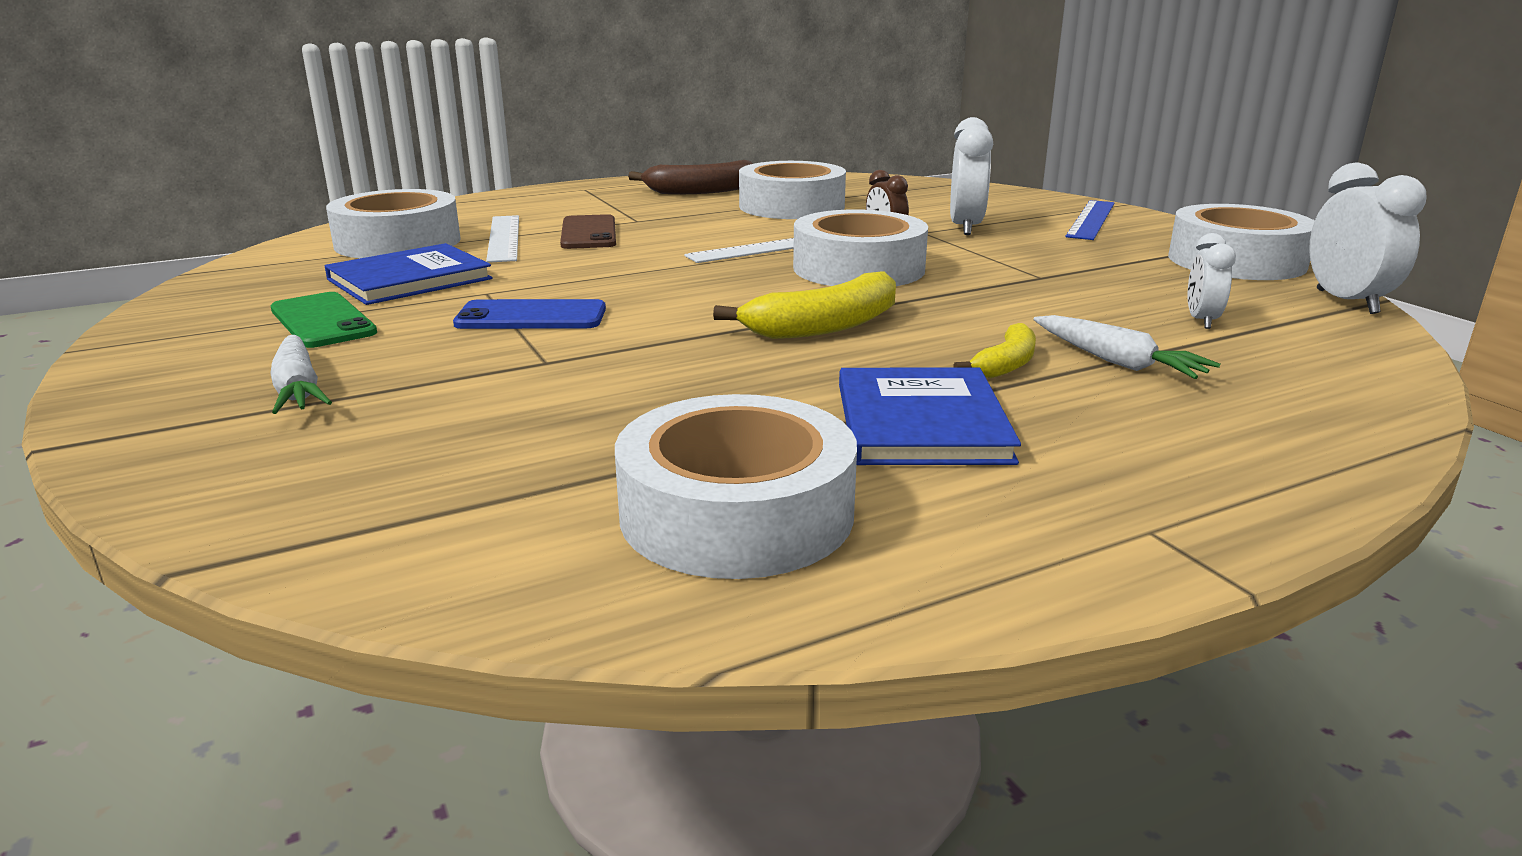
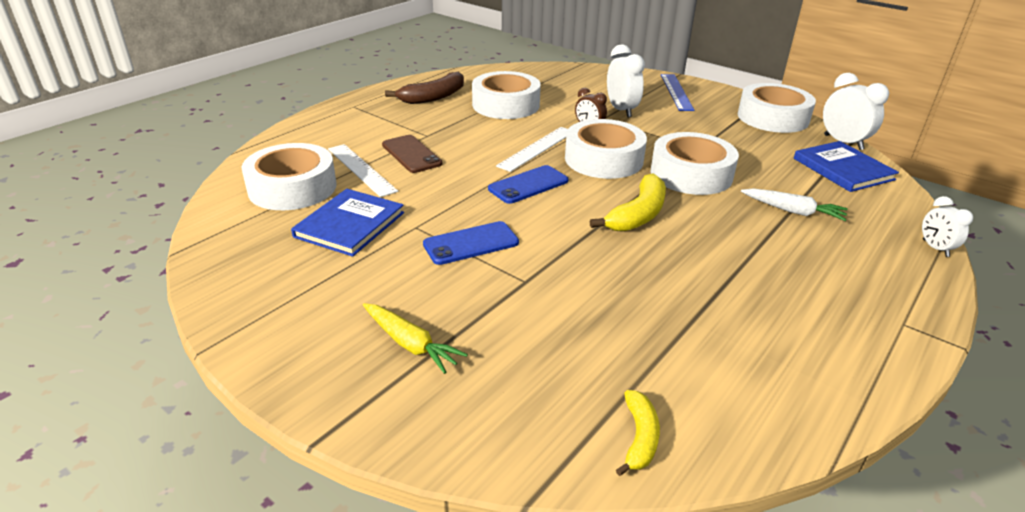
camera: 25 degrees left, 10 degrees up
(298, 389) = (410, 344): white carrot -> yellow carrot
(322, 321) = (344, 279): green phone -> none
(702, 277) = (528, 185): none -> blue phone
(736, 513) = (742, 367): white tape -> white tape (691, 174)
(921, 422) = (755, 279): blue book -> blue book (843, 169)
(1006, 364) = (749, 225): yellow banana -> yellow banana (639, 438)
(1201, 320) = (799, 170): white clock -> white clock (935, 248)

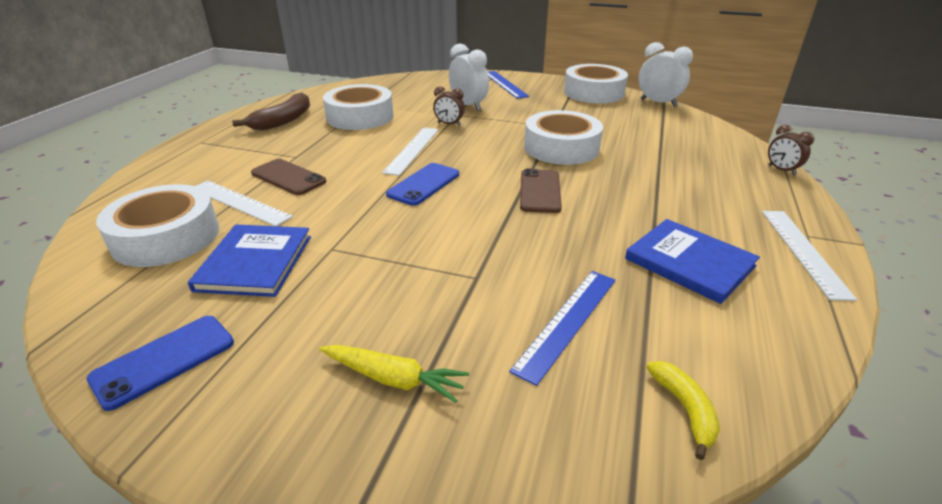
camera: 20 degrees left, 0 degrees up
(471, 243) = (399, 252): blue phone -> blue phone (164, 360)
(583, 339) = (567, 322): none -> blue ruler
(603, 159) = (479, 149): white tape -> none
(638, 215) = (540, 191): yellow banana -> brown phone
(793, 211) = (661, 162): white carrot -> none
(843, 169) = (673, 123): blue book -> blue book (689, 262)
(883, 338) = (803, 251): none -> white ruler
(935, 248) = (781, 170): white clock -> brown clock

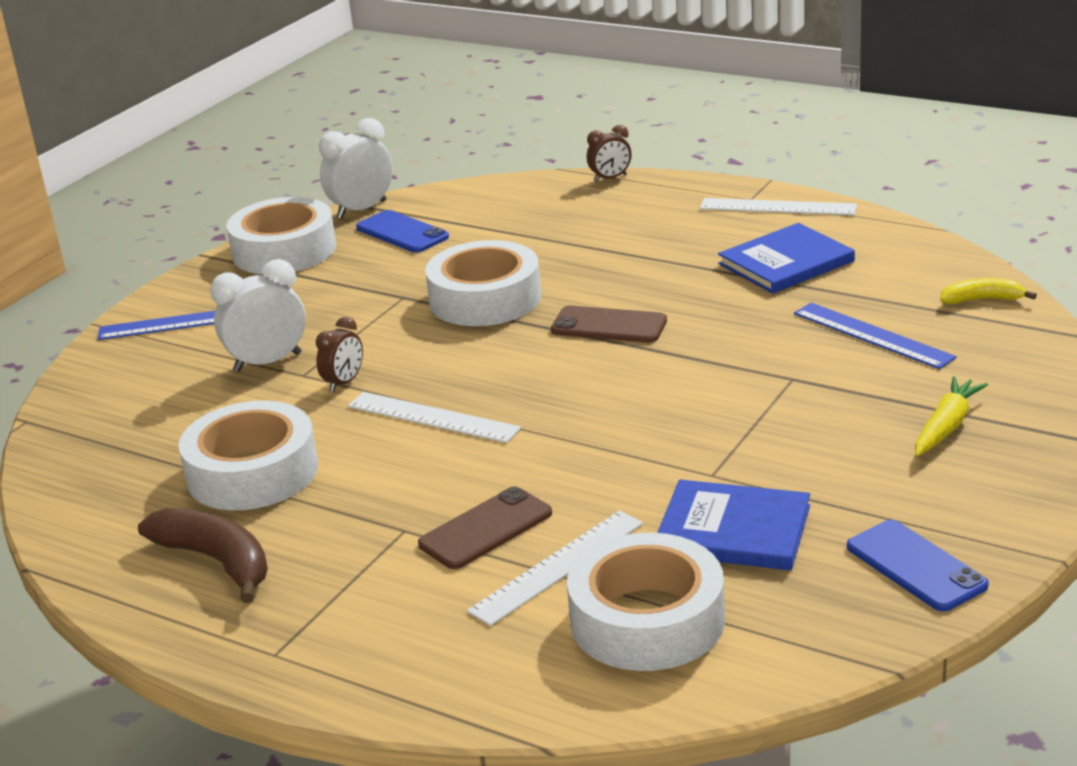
camera: 75 degrees left, 5 degrees down
(424, 184) = (557, 408): blue phone -> blue phone (402, 233)

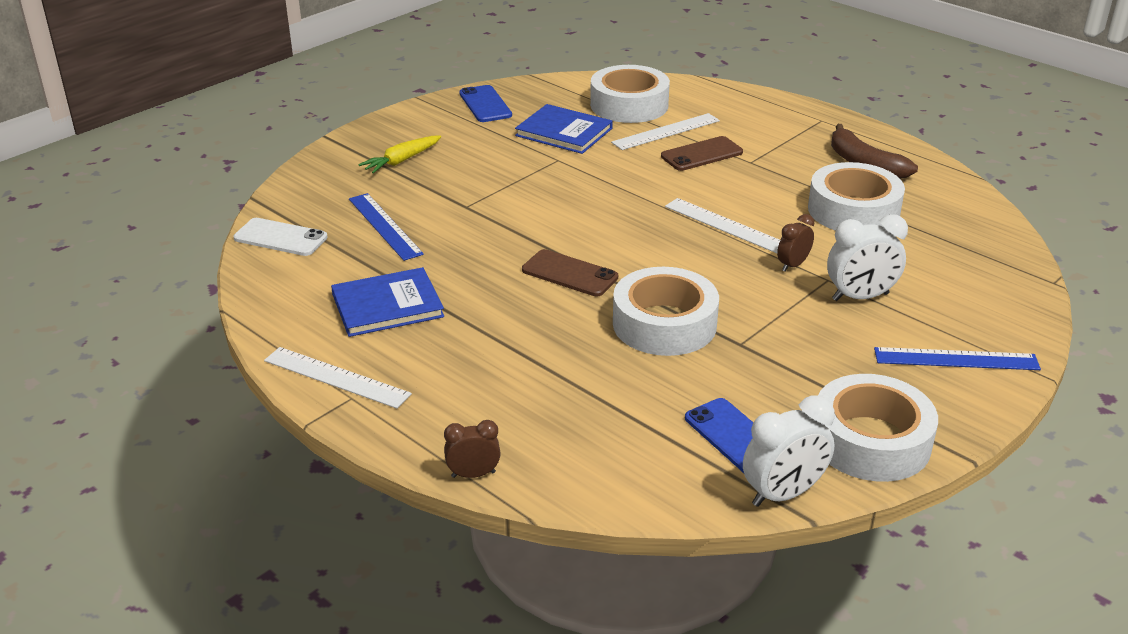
camera: 170 degrees left, 5 degrees up
(982, 300) = (280, 238): yellow banana -> white phone

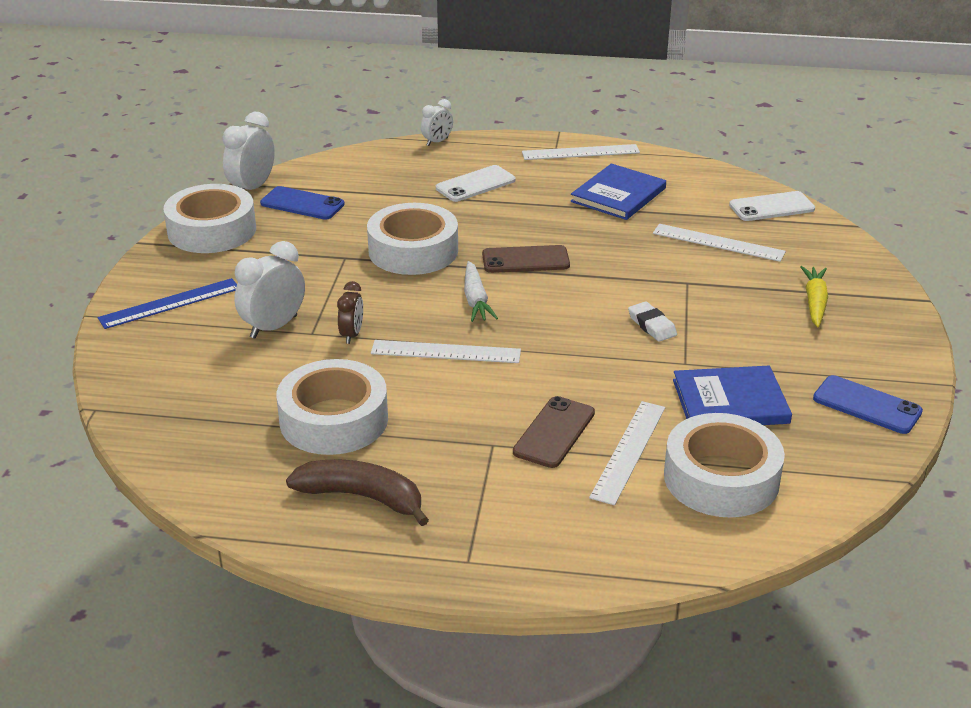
camera: 145 degrees right, 0 degrees up
(385, 226) = (718, 242): blue ruler -> white ruler
(473, 474) = (437, 142): brown clock -> white clock
(509, 381) = (475, 184): none -> white phone
(543, 188) = (652, 325): none -> white eraser
(656, 255) = (476, 300): none -> white carrot

